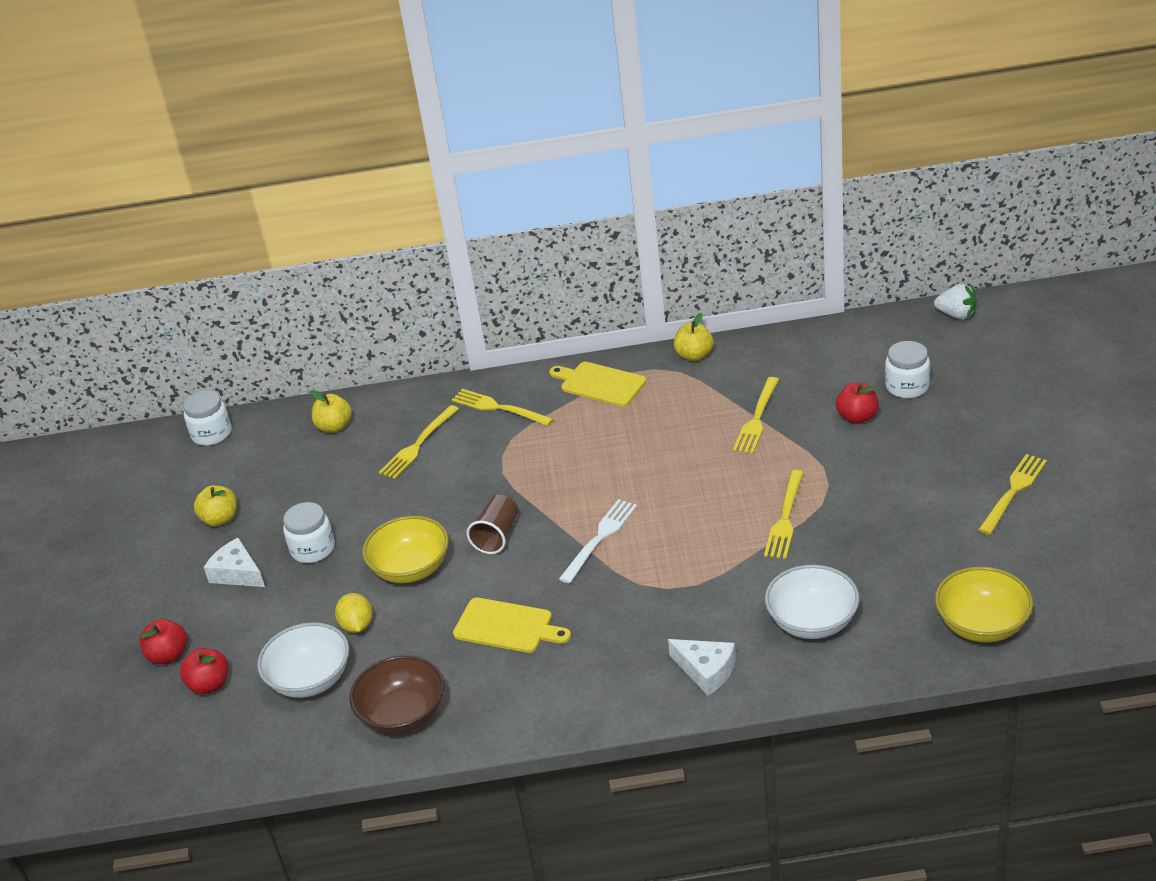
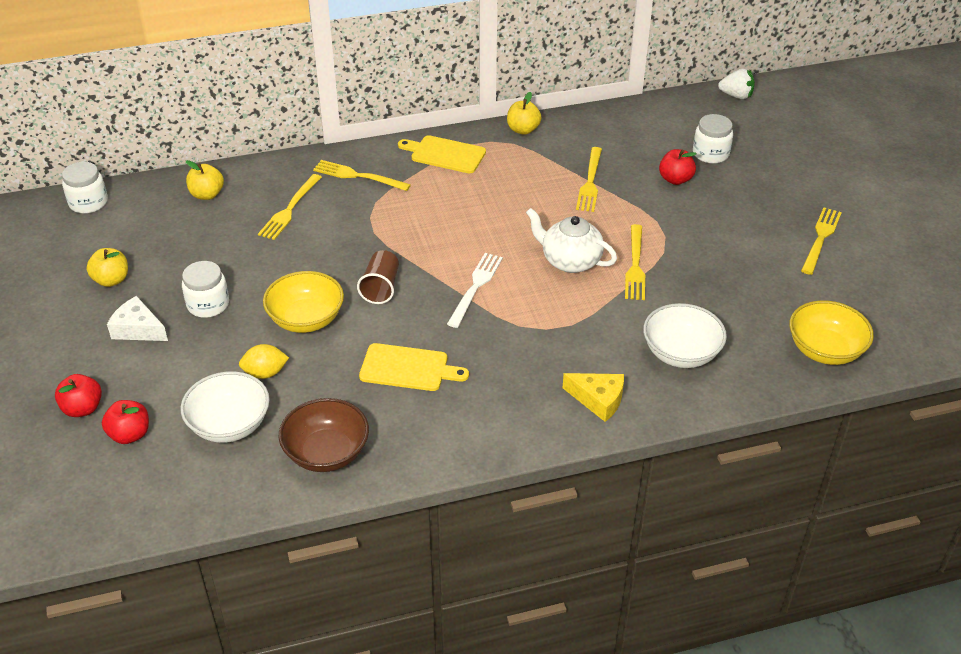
camera: 15 degrees left, 5 degrees up
(357, 625) = (265, 373): yellow lemon -> yellow lemon turned 75 degrees counterclockwise
(706, 671) = (598, 400): white cheese -> yellow cheese
(712, 511) = (570, 261): none -> white teapot

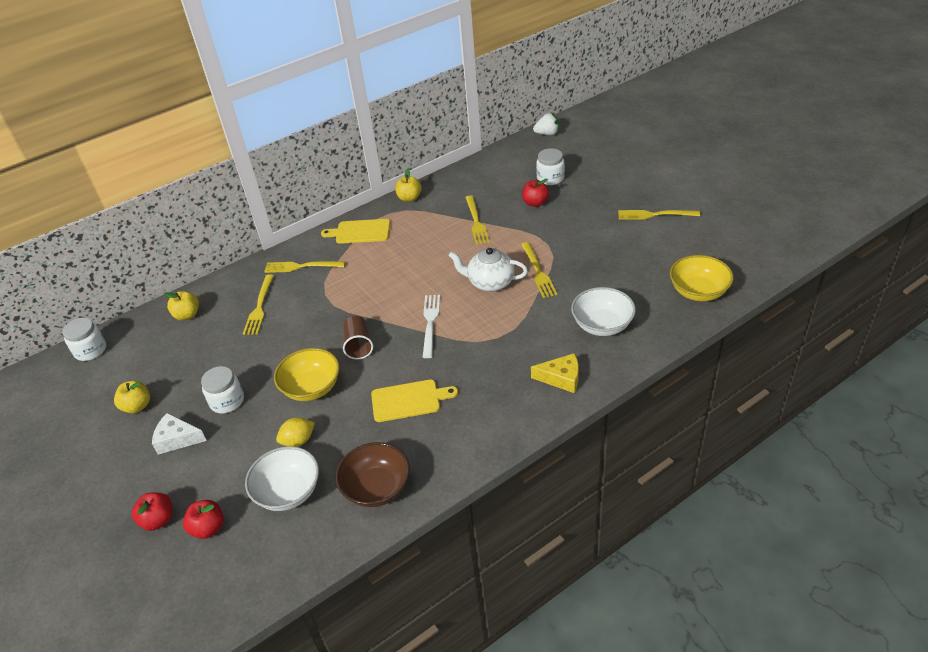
camera: 15 degrees left, 0 degrees up
(820, 238) = (654, 215): yellow fork -> yellow fork turned 90 degrees counterclockwise

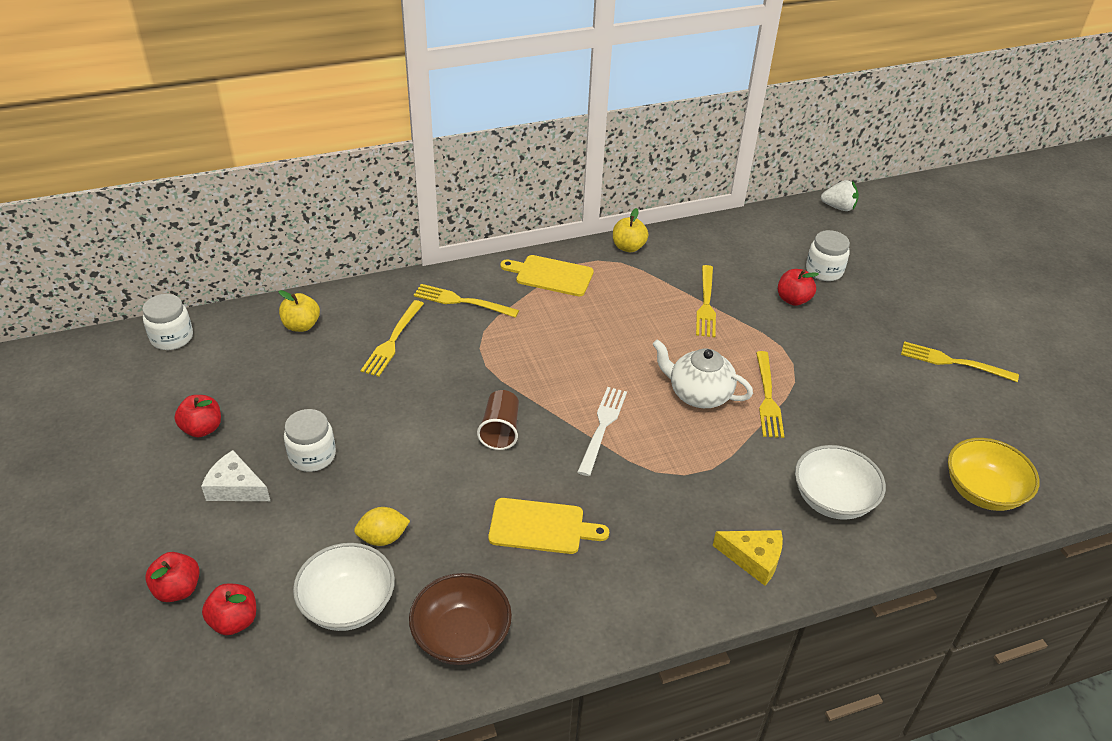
camera: 10 degrees right, 0 degrees up
(137, 406) = (202, 428): yellow apple -> red apple
(311, 388) = (422, 470): yellow bowl -> none

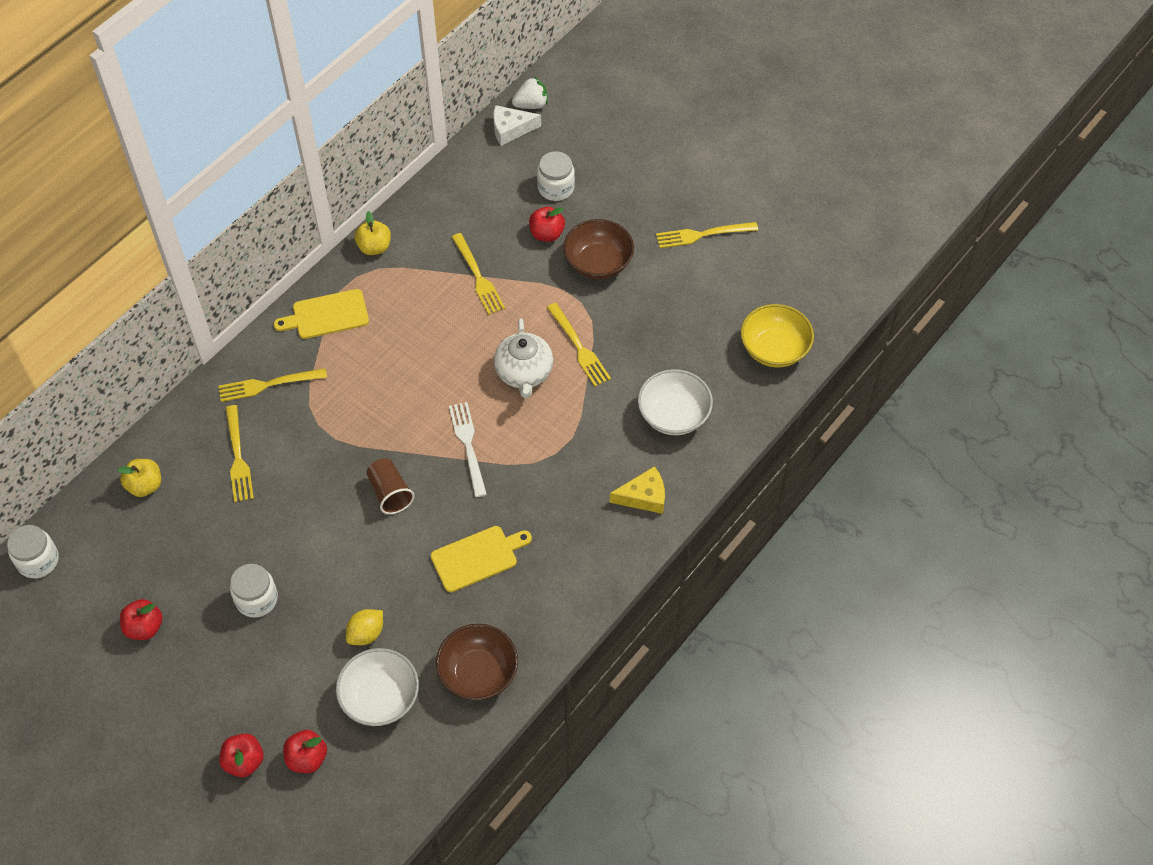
camera: 30 degrees left, 15 degrees up
(236, 488) = (218, 660): white cheese -> white cheese (511, 129)
(698, 394) = (524, 373): white teapot -> white teapot turned 90 degrees counterclockwise
(830, 340) = (598, 263): none -> brown bowl

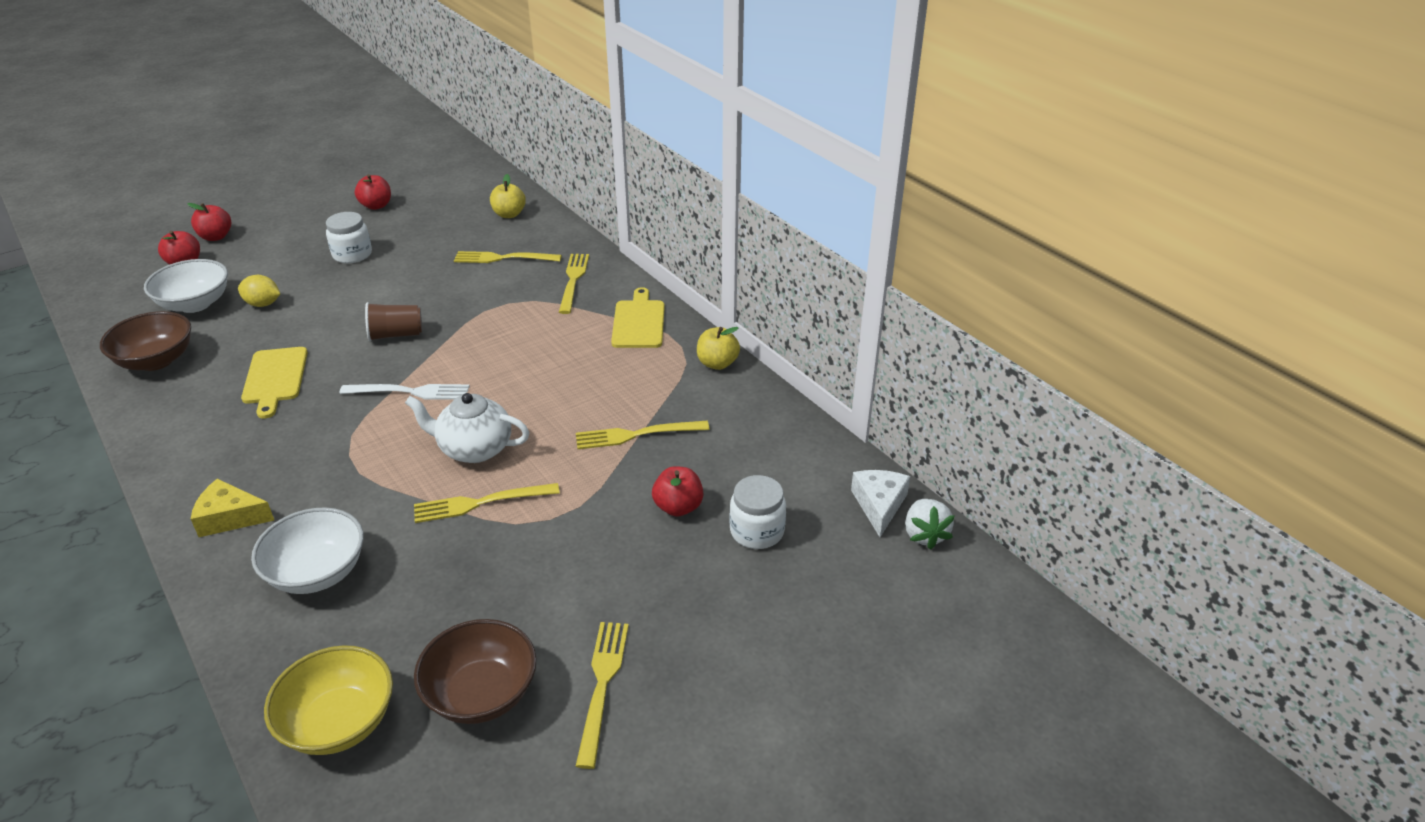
camera: 105 degrees right, 20 degrees down
(38, 560) = (476, 169): white jar -> none
(366, 633) = (263, 304): yellow lemon -> yellow lemon turned 45 degrees counterclockwise
(598, 263) = (605, 549): brown bowl -> brown bowl (481, 694)
(644, 497) = (230, 517): yellow cheese -> yellow cheese turned 90 degrees clockwise

